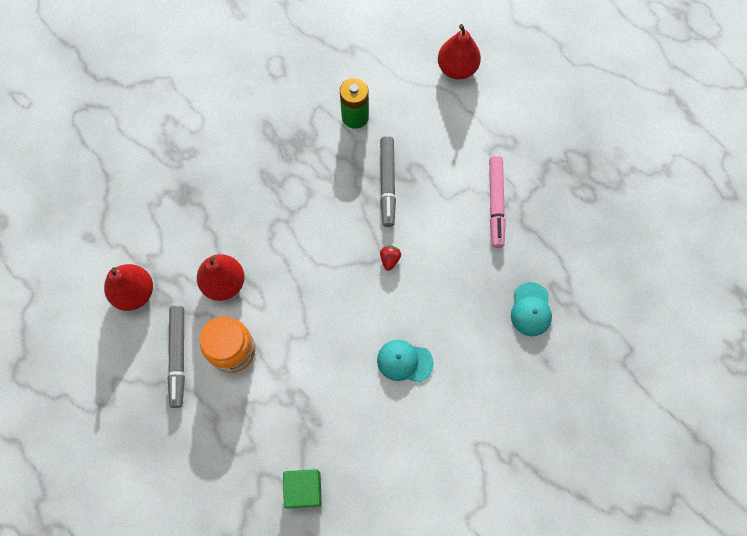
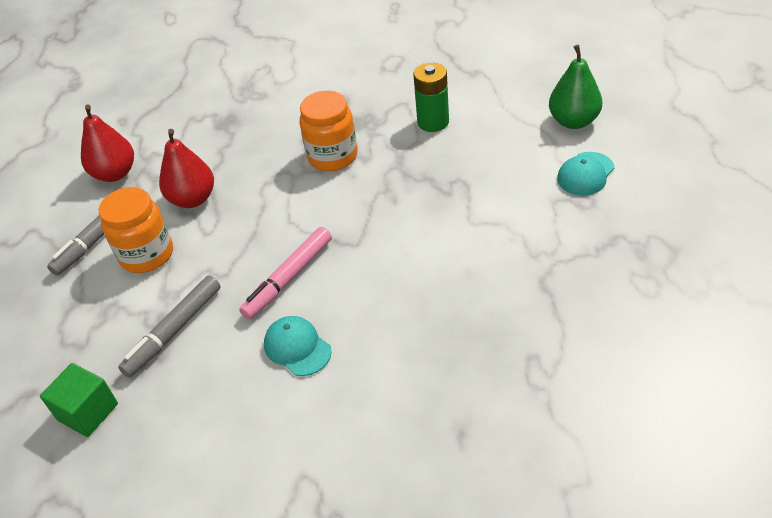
camera: 40 degrees right, 25 degrees down
(302, 188) = (332, 156): none -> orange jar
(387, 184) = (418, 185): grey marker -> grey marker (174, 331)
(389, 259) = (364, 249): red strawberry -> none
(457, 68) = (573, 121): red pear -> green pear
(496, 204) = (524, 250): pink marker -> pink marker (289, 278)
(531, 309) = (485, 369): turquoise cap -> turquoise cap (585, 174)

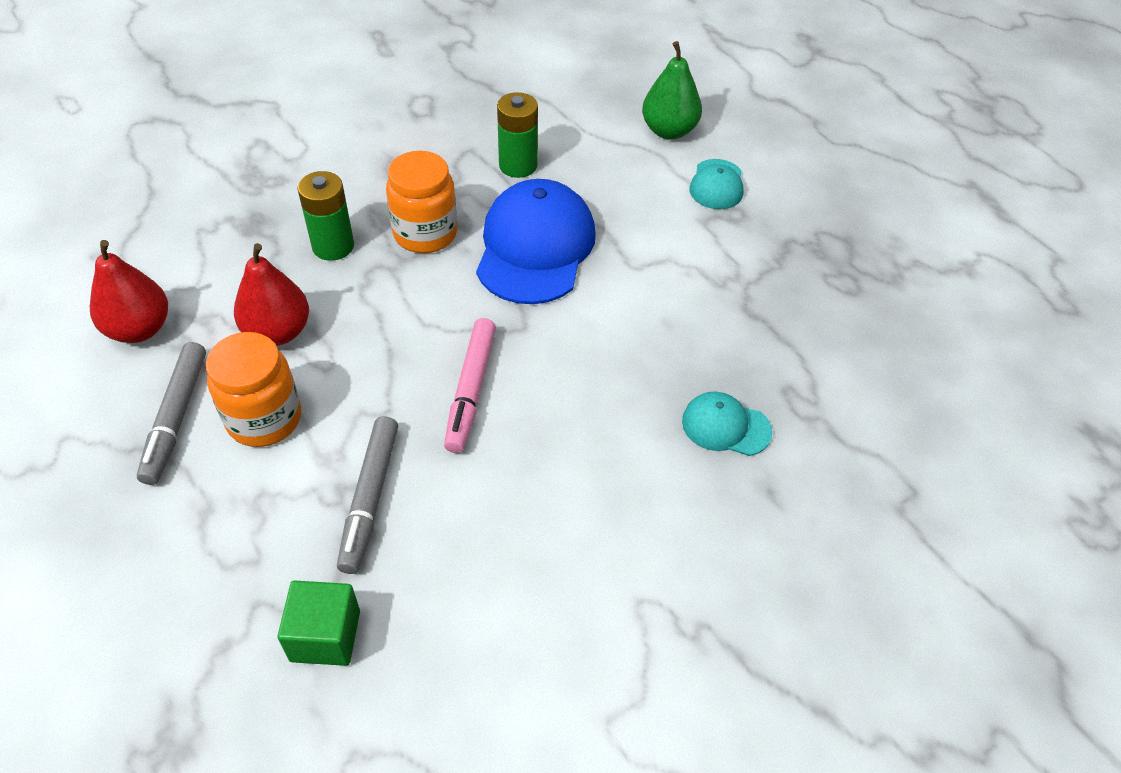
camera: 35 degrees left, 5 degrees up
(265, 150) = (333, 246): none -> green battery
(297, 347) = (536, 465): turquoise cap -> turquoise cap (725, 426)
(404, 187) = (535, 247): none -> blue cap

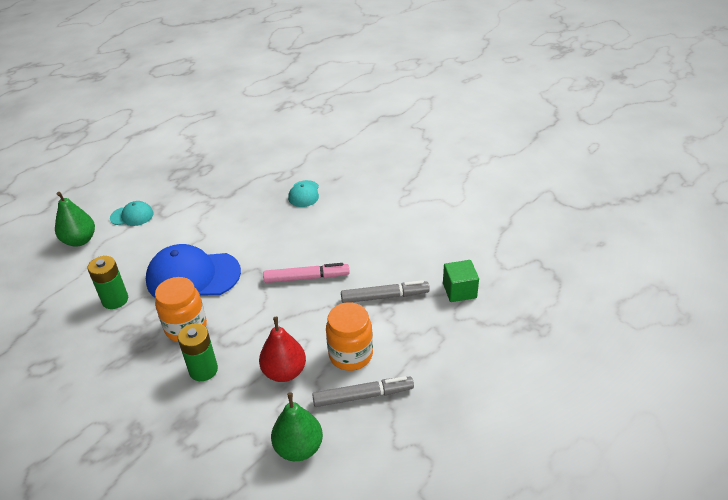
camera: 100 degrees left, 10 degrees down
(139, 329) = (299, 448): red pear -> green pear

